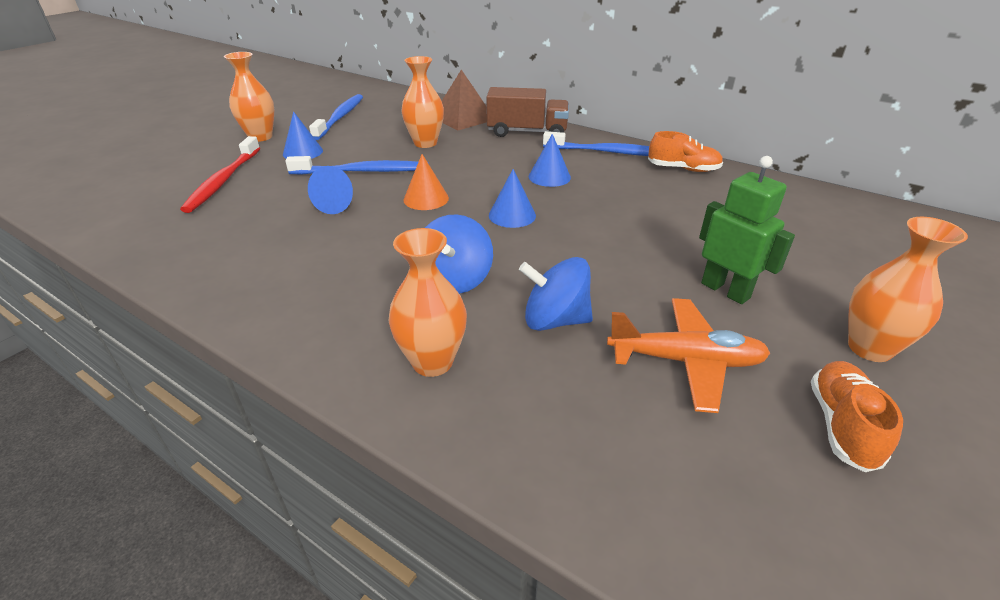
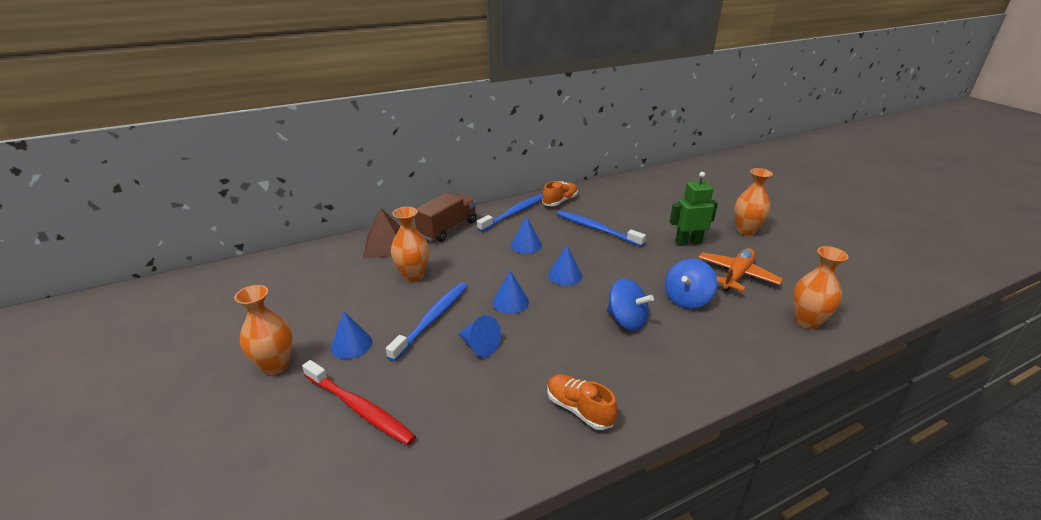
camera: 60 degrees left, 5 degrees down
(340, 117) = (294, 304): blue toothbrush -> blue toothbrush (596, 229)
(426, 199) = (510, 302): orange cone -> blue cone
(432, 362) = (705, 353): orange vase -> orange vase (807, 321)
(842, 425) = (789, 259): orange shoe -> orange shoe (579, 409)

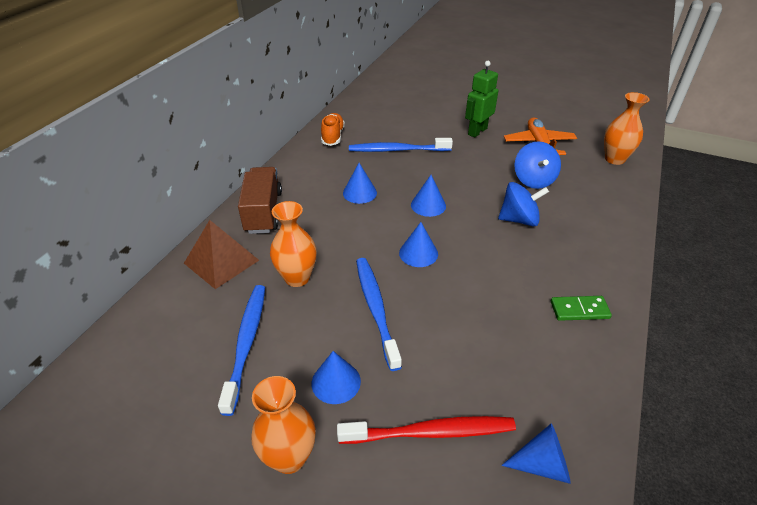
camera: 40 degrees left, 10 degrees up
(479, 346) = (447, 307): blue cone -> blue cone (542, 464)
(514, 213) = (307, 166): blue toothbrush -> blue toothbrush (246, 343)
(579, 409) = (579, 310): orange shoe -> green domino
(746, 230) = (500, 104): orange vase -> none

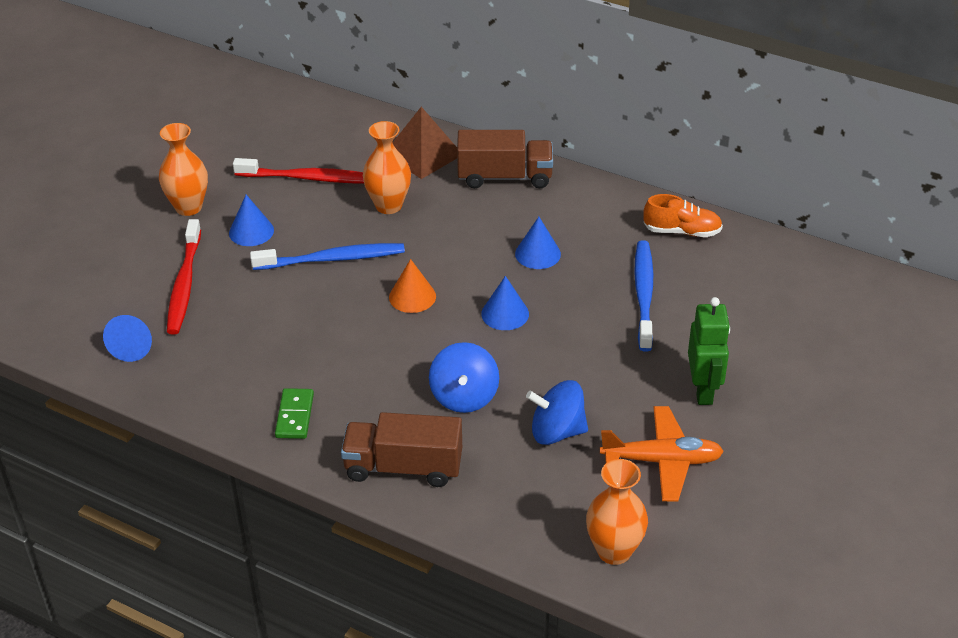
camera: 95 degrees right, 0 degrees up
(246, 343) = (309, 178): blue toothbrush -> red toothbrush
(418, 253) = (412, 296): blue cone -> orange cone
(477, 131) = (703, 390): green robot -> green robot turned 45 degrees clockwise
(600, 243) = (403, 467): none -> brown truck

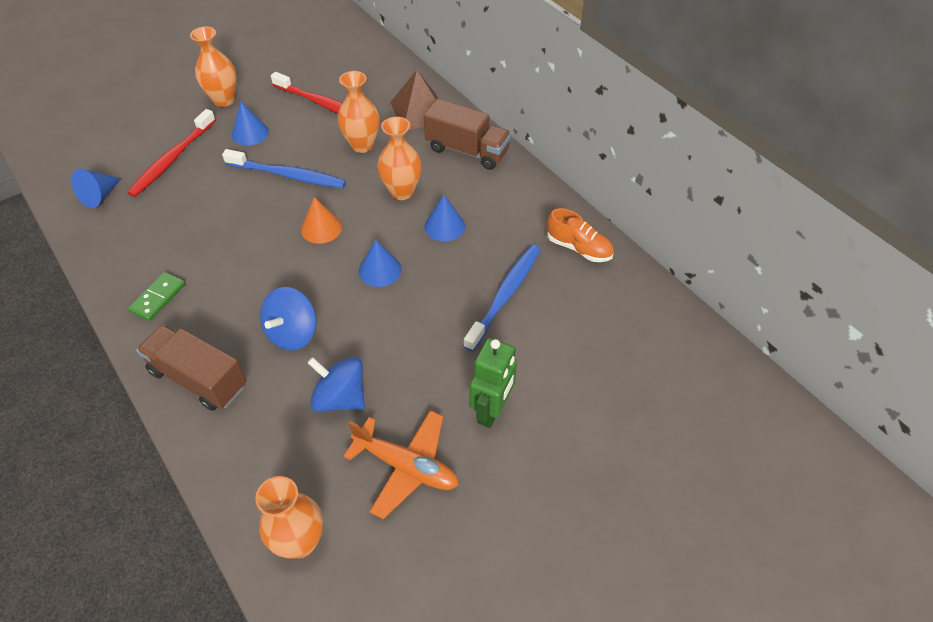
camera: 25 degrees right, 10 degrees up
(468, 236) = (402, 191): none -> orange vase

